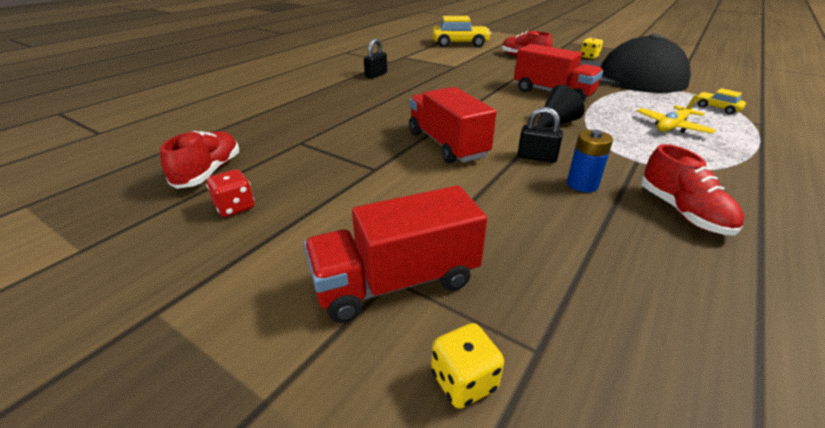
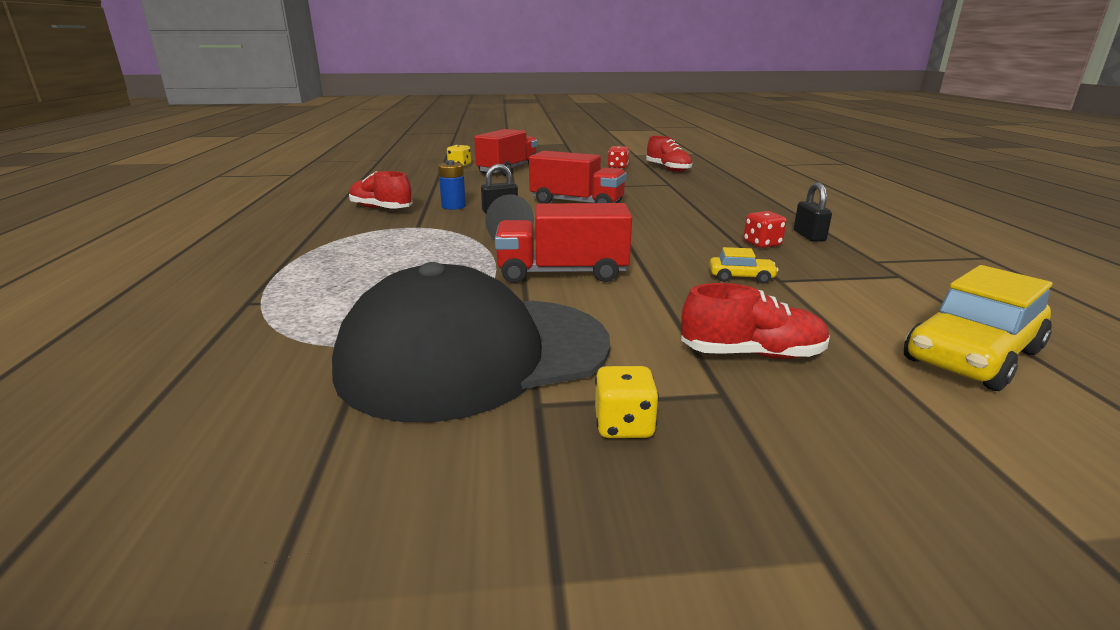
camera: 140 degrees right, 10 degrees down
(413, 78) = (762, 244): none -> red dice
(672, 127) = (382, 265): yellow plane -> none
(717, 108) = (302, 315): yellow car -> yellow car (741, 277)

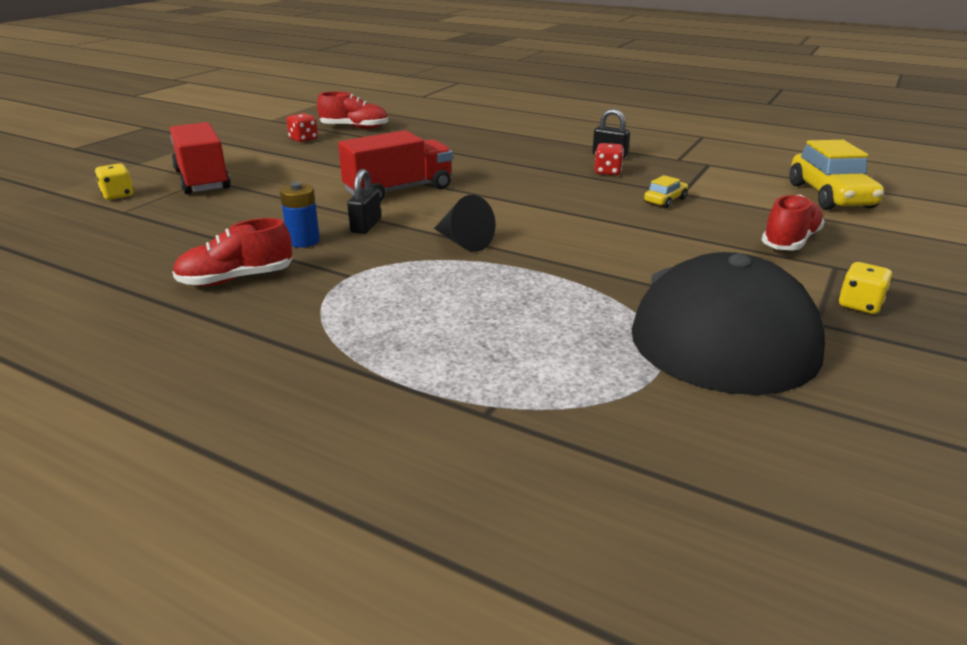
camera: 55 degrees left, 5 degrees up
(562, 273) = (585, 250): red truck -> none

